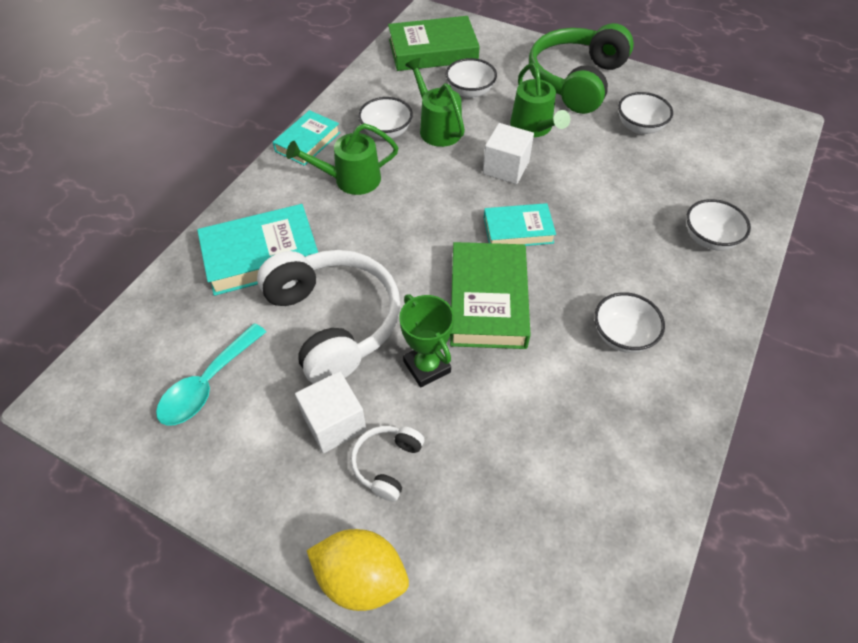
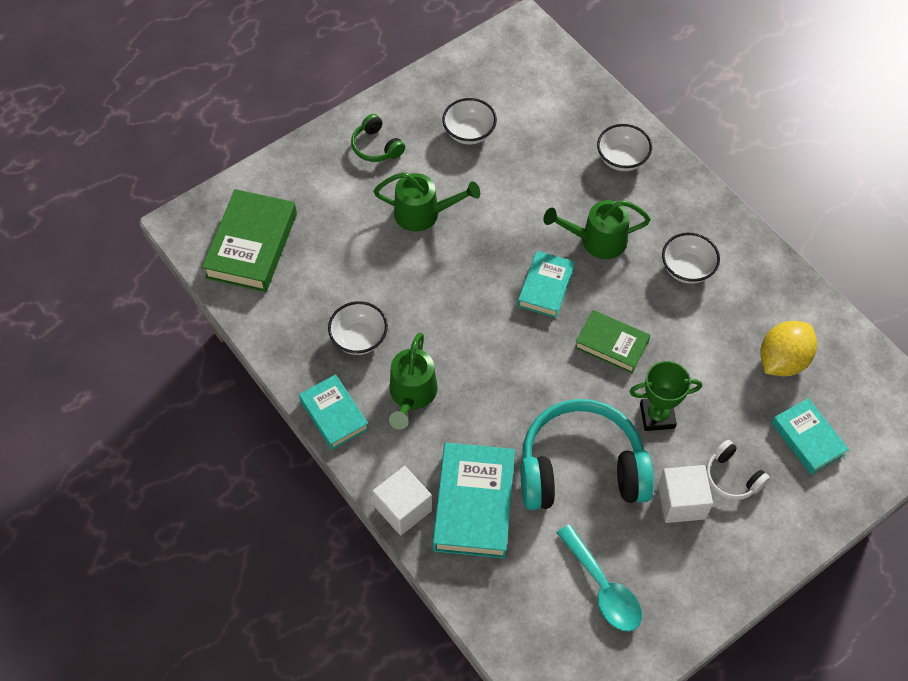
camera: 65 degrees left, 5 degrees up
(334, 322) = (581, 469): white headphones -> turquoise headphones
(361, 577) = (812, 526): yellow lemon -> yellow lemon (782, 361)
(437, 127) = (377, 293): green watering can -> green watering can (596, 240)
(470, 92) = (340, 241): white bowl -> none
(479, 533) = (807, 439): none -> turquoise book
(488, 300) = (611, 344): green book -> green book, size x0.62
(506, 167) = (464, 261): white cube -> white cube (403, 508)
(576, 80) = (376, 146): green headphones -> green headphones, size x0.45

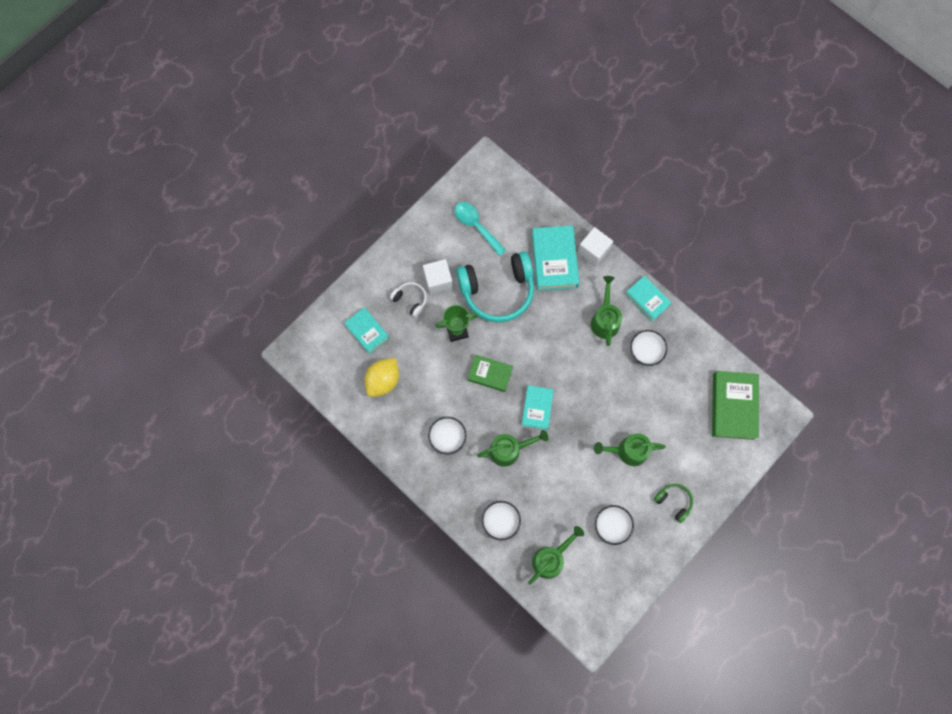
camera: 170 degrees right, 15 degrees up
(559, 110) = (551, 558): none -> green watering can

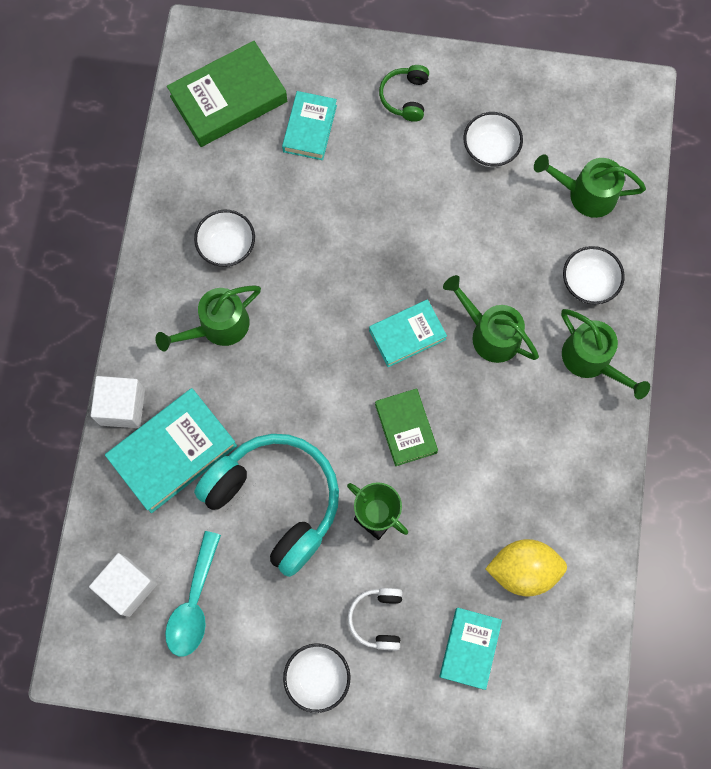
camera: 125 degrees left, 0 degrees up
(438, 280) = (319, 599): white cube -> white cube (128, 586)
(447, 437) = (534, 424): white bowl -> white bowl (317, 677)
(627, 451) = (381, 188): green watering can -> green watering can (592, 361)
(647, 299) = (149, 290): turquoise book -> turquoise book (310, 128)

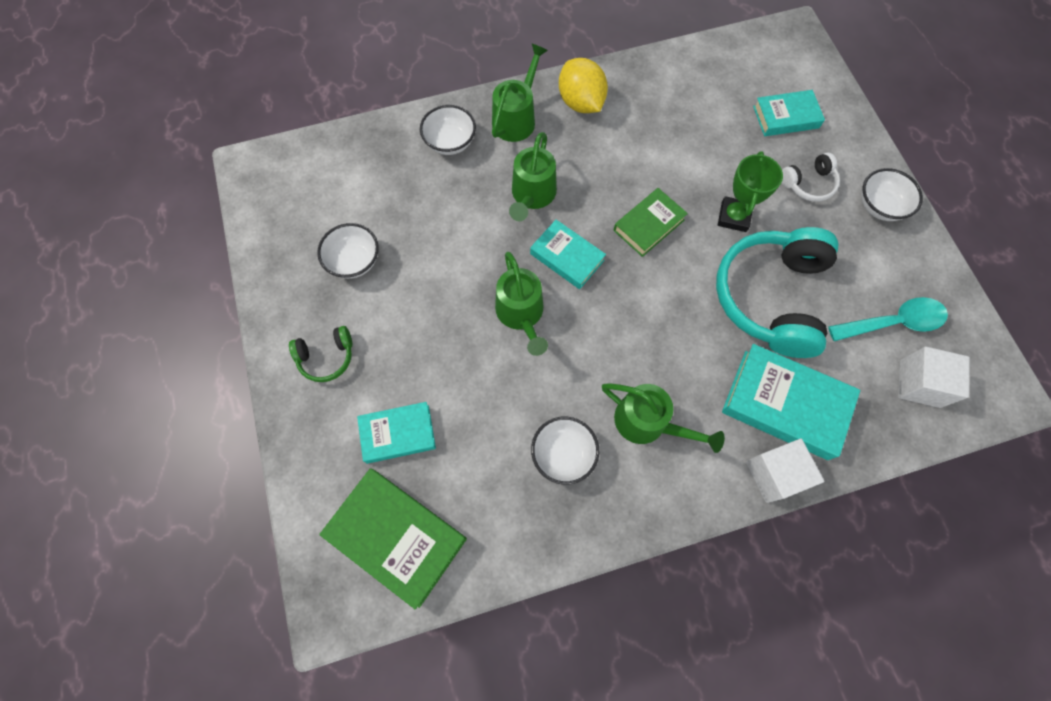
camera: 115 degrees left, 5 degrees down
(523, 570) = (707, 105): yellow lemon -> yellow lemon (581, 102)
(585, 194) = (368, 172): green watering can -> green watering can (521, 315)

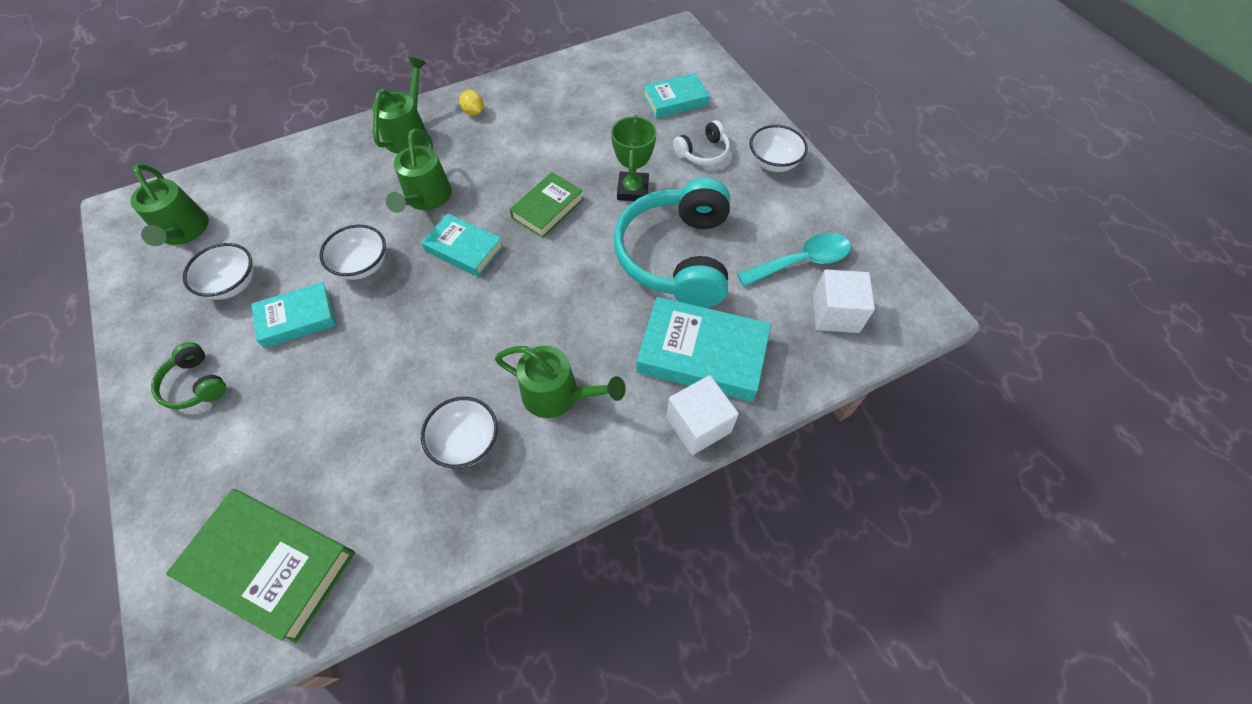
camera: 10 degrees left, 10 degrees down
(326, 357) = (195, 384): green headphones -> green headphones turned 75 degrees clockwise
(398, 434) = (276, 451): turquoise book -> turquoise book (297, 318)
(450, 142) = (340, 162): white bowl -> white bowl (362, 265)
(521, 315) = (416, 310): green watering can -> green watering can (184, 232)
(581, 102) = (474, 112): yellow lemon -> yellow lemon, size x0.50

